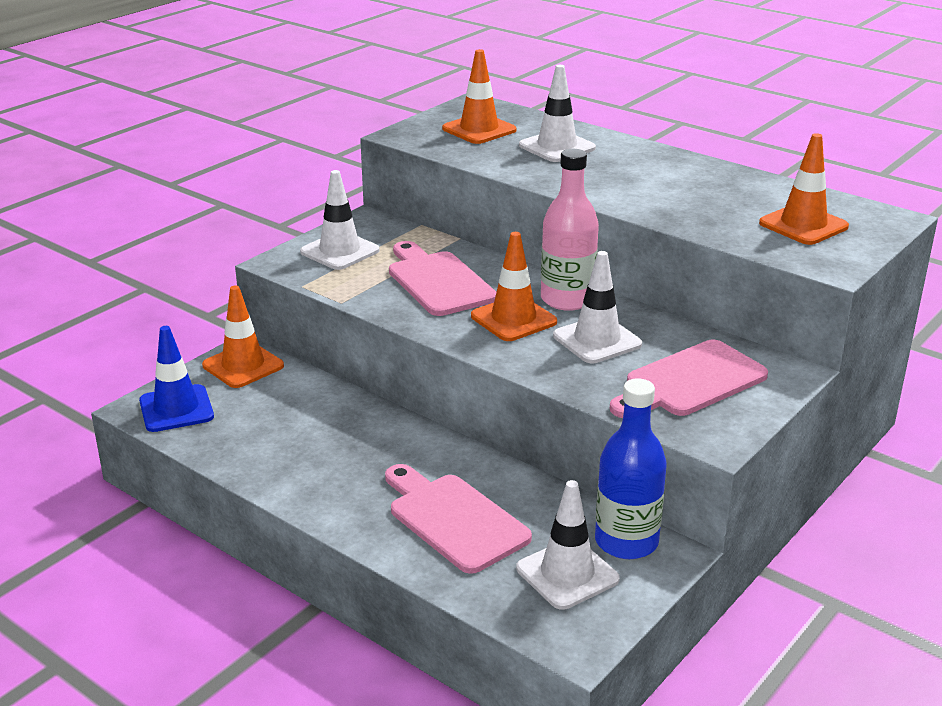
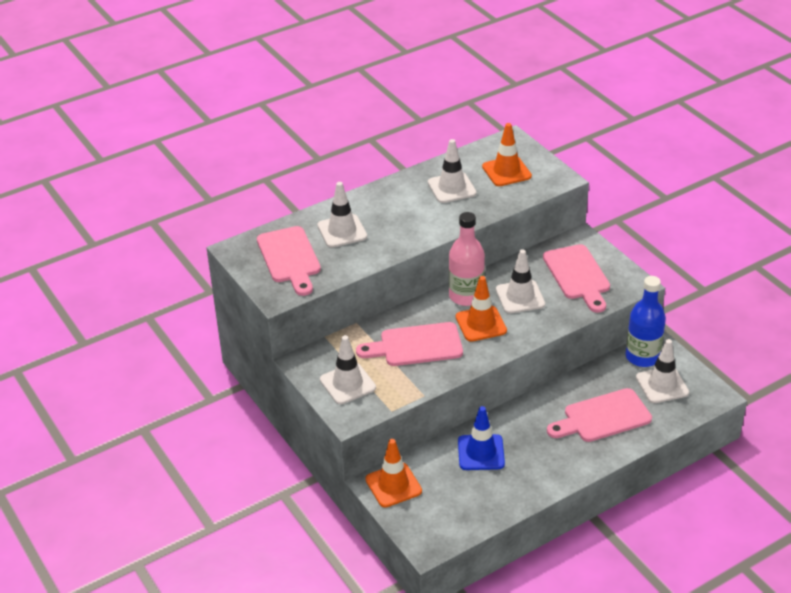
camera: 70 degrees left, 10 degrees up
(176, 409) = (436, 526): blue traffic cone -> blue traffic cone (481, 452)
(479, 129) = (290, 258): orange traffic cone -> pink cutting board
(719, 195) = (451, 188): none -> white traffic cone

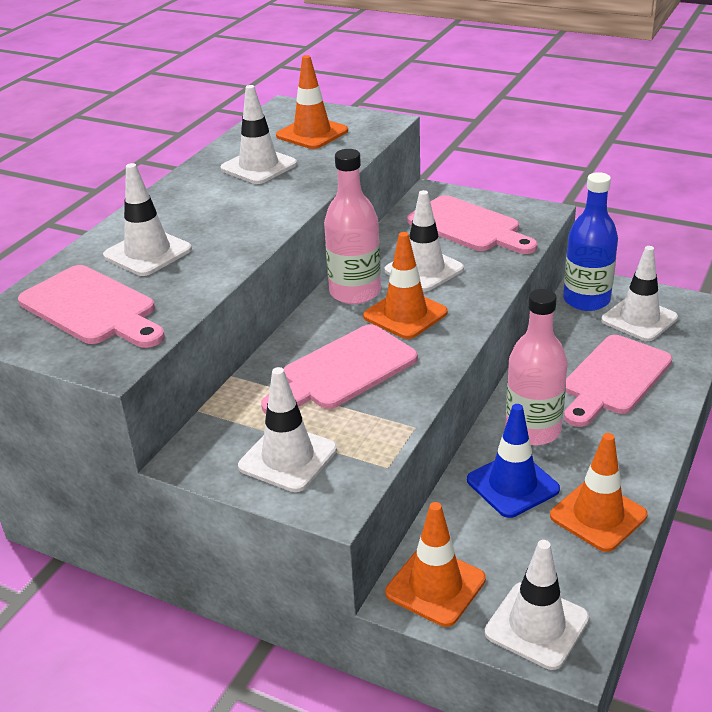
camera: 30 degrees left, 5 degrees down
(425, 527) = (536, 625): none -> white traffic cone
(510, 490) = (598, 515): none -> orange traffic cone
(522, 427) = (533, 430): none -> pink bottle

